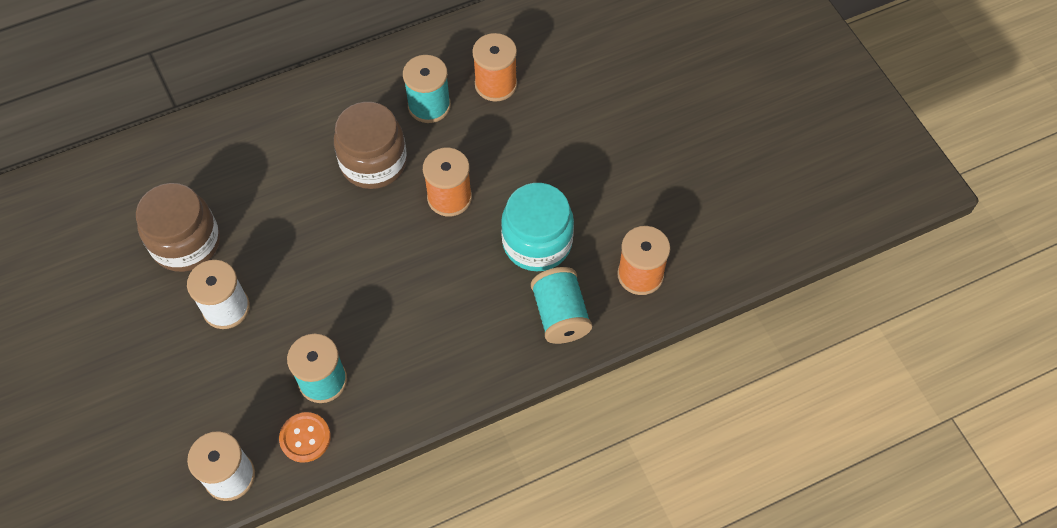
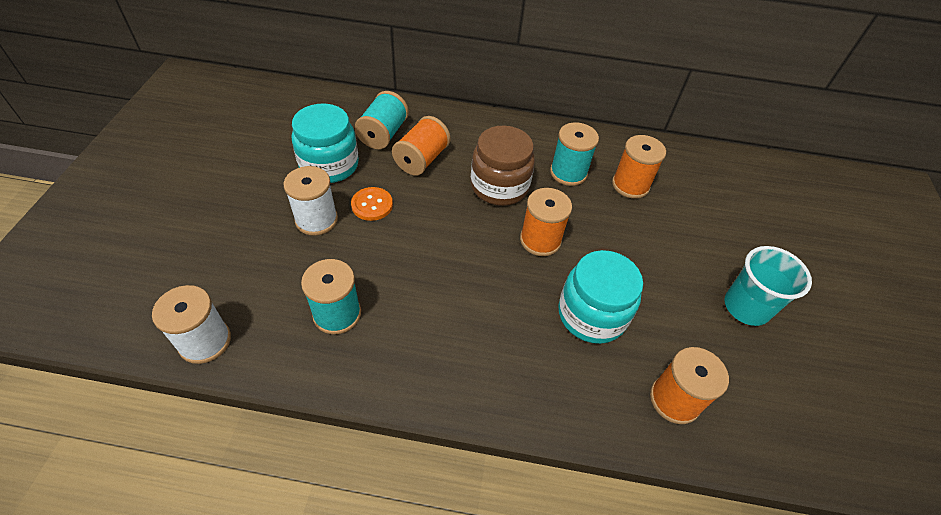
camera: 30 degrees right, 10 degrees down
(186, 243) = (329, 165): brown jar -> turquoise jar
(275, 179) = (421, 159): none -> orange spool
(305, 438) = (285, 350): orange button -> orange button (372, 205)
(560, 315) = (574, 388): turquoise spool -> turquoise spool (383, 134)
(657, 155) = (746, 307): none -> turquoise cup

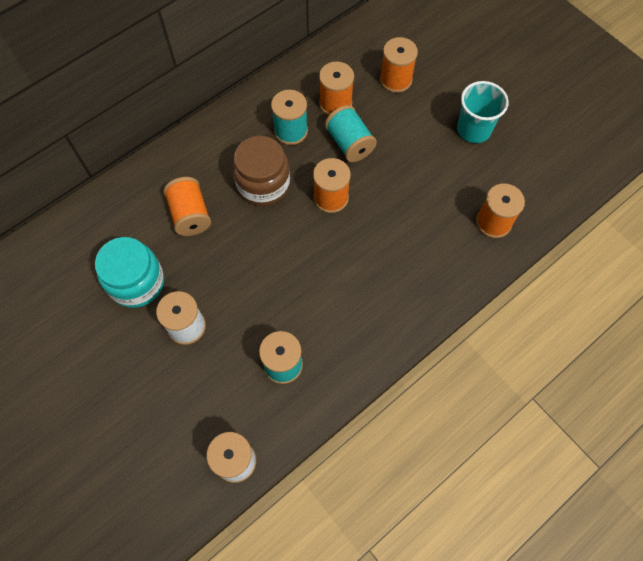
camera: 45 degrees left, 15 degrees up
(372, 205) = (205, 280): orange button -> none
(383, 134) = (138, 222): turquoise spool -> turquoise spool (349, 143)
(591, 315) = (409, 216): turquoise jar -> none
(708, 211) = (395, 80): none -> orange spool

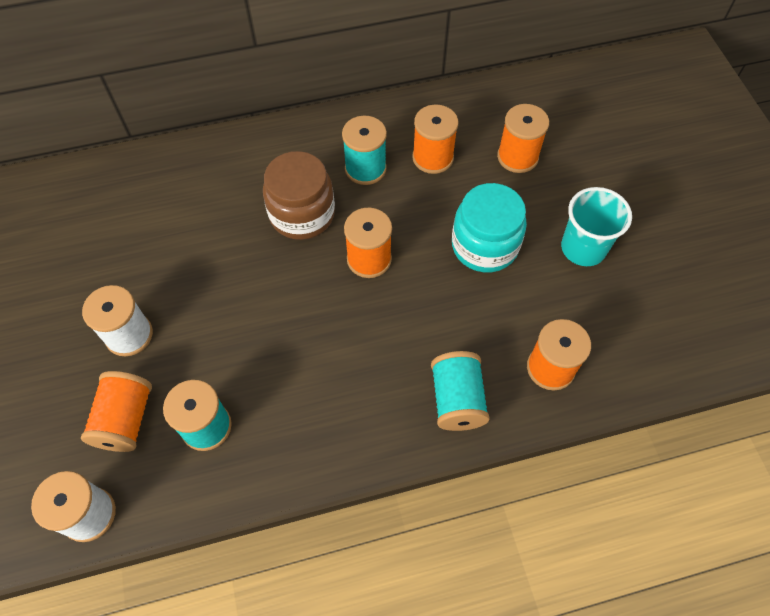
camera: 25 degrees right, 5 degrees down
(137, 282) = (107, 264): turquoise jar -> turquoise jar (484, 246)
(190, 215) = (205, 216): orange spool -> orange spool (126, 420)
(349, 143) = (424, 207): turquoise spool -> turquoise spool (457, 400)

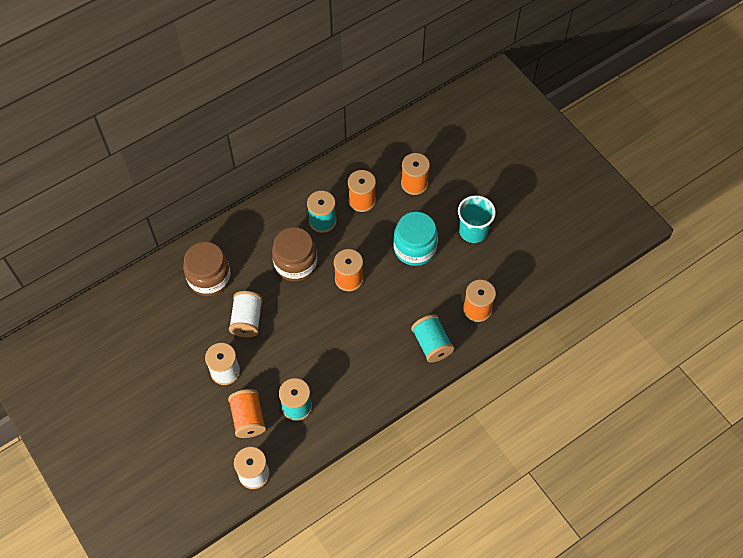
camera: 20 degrees left, 0 degrees up
(174, 197) = (209, 278): none -> brown jar
(197, 271) = (247, 320): none -> white spool

